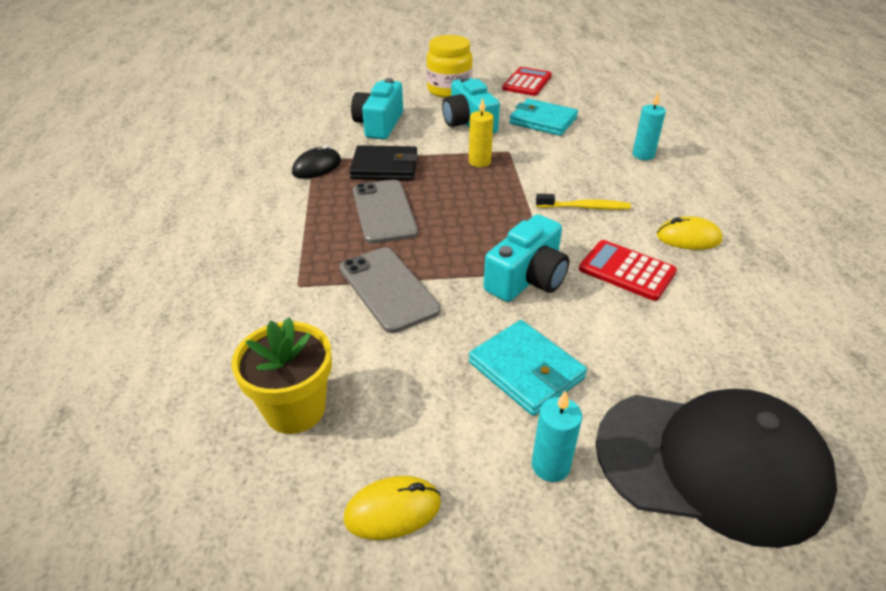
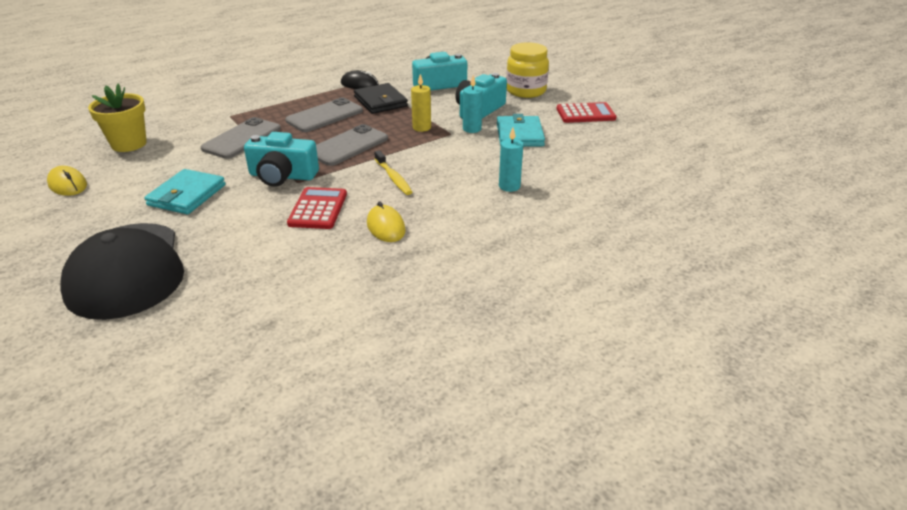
camera: 60 degrees right, 5 degrees down
(484, 215) = (348, 146): none -> grey phone
(550, 466) = (109, 218): turquoise candle -> turquoise candle (472, 129)

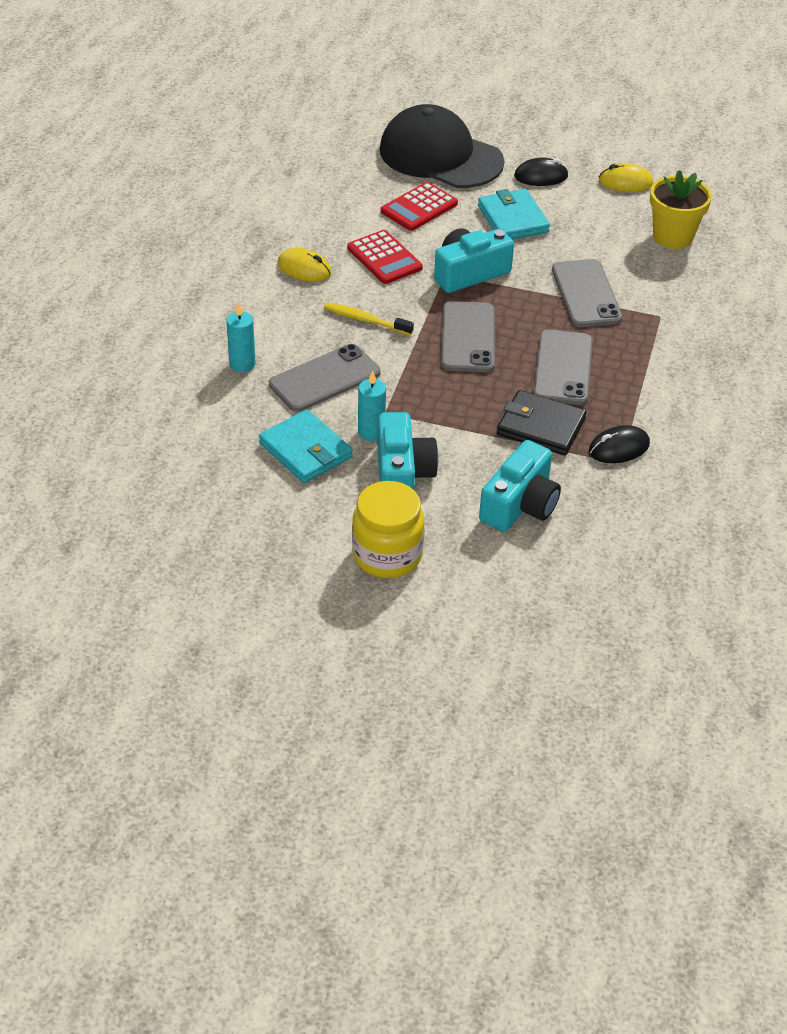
camera: 140 degrees right, 10 degrees up
(102, 215) = (541, 176): none -> black mouse
(421, 128) = (430, 404): yellow candle -> none
(465, 159) = (325, 379): none -> grey phone
(585, 114) = (260, 540): red calculator -> red calculator (419, 207)

